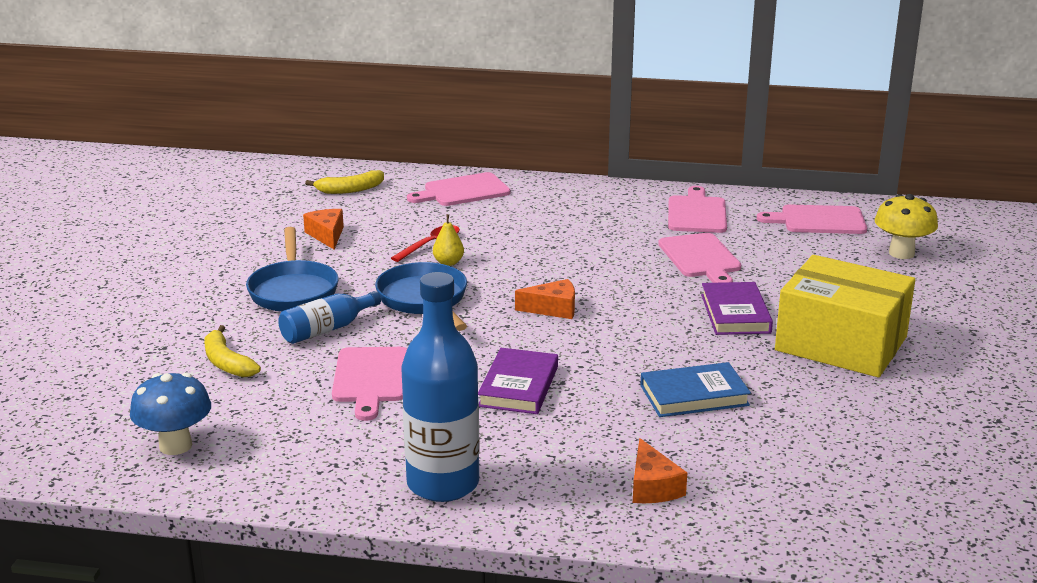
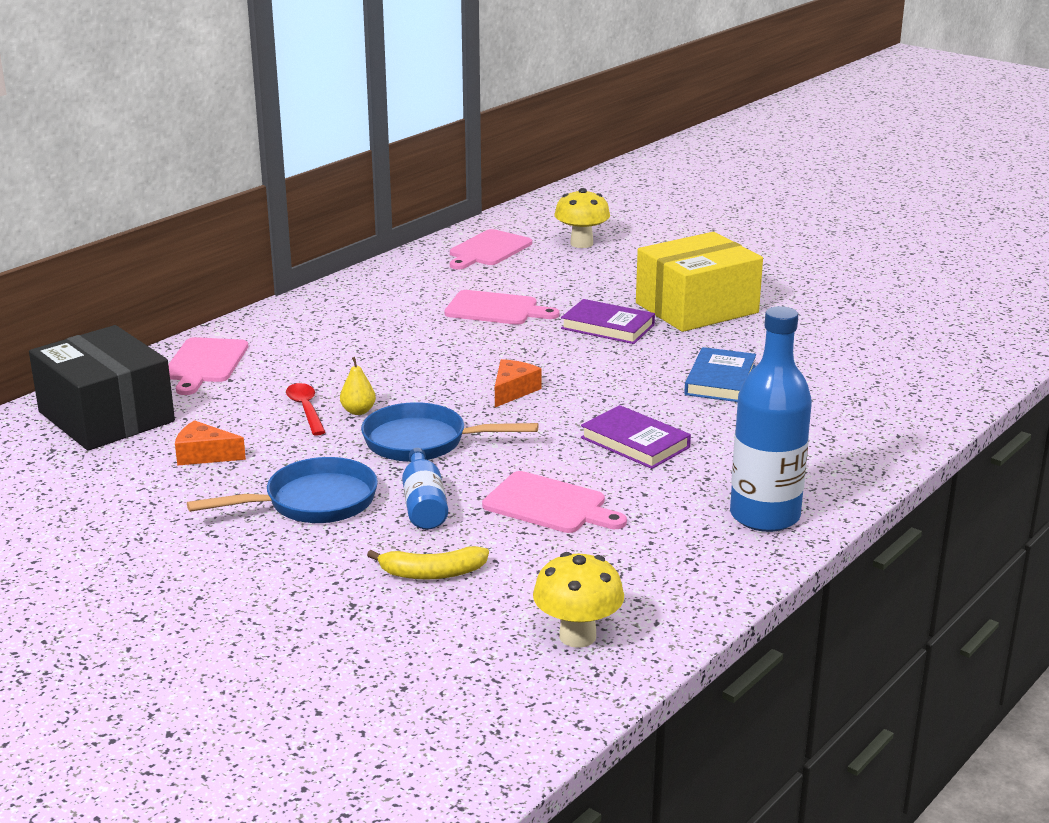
camera: 60 degrees left, 0 degrees up
(175, 446) = (577, 636): blue mushroom -> yellow mushroom
(293, 290) = (313, 502): blue pan -> blue pan turned 45 degrees counterclockwise
(350, 190) = (106, 416): yellow banana -> black box
(652, 487) = (839, 434): orange cheese -> none
(696, 213) = (409, 285): pink cutting board -> none

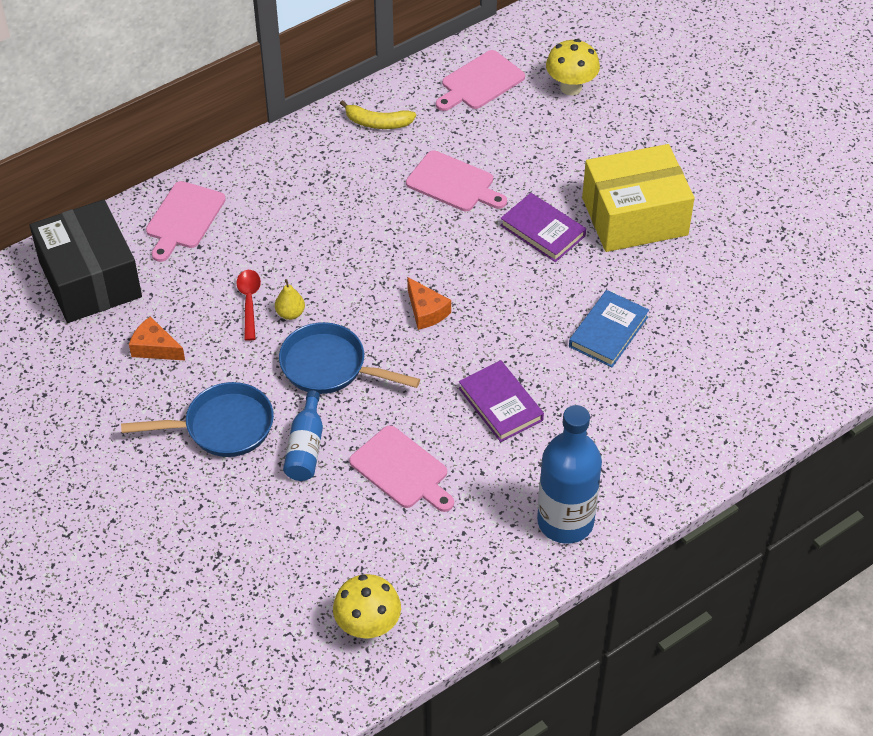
camera: 15 degrees right, 25 degrees up
(432, 573) = (286, 532): yellow banana -> yellow banana (377, 123)
(513, 391) = (426, 311): orange cheese -> orange cheese turned 105 degrees clockwise

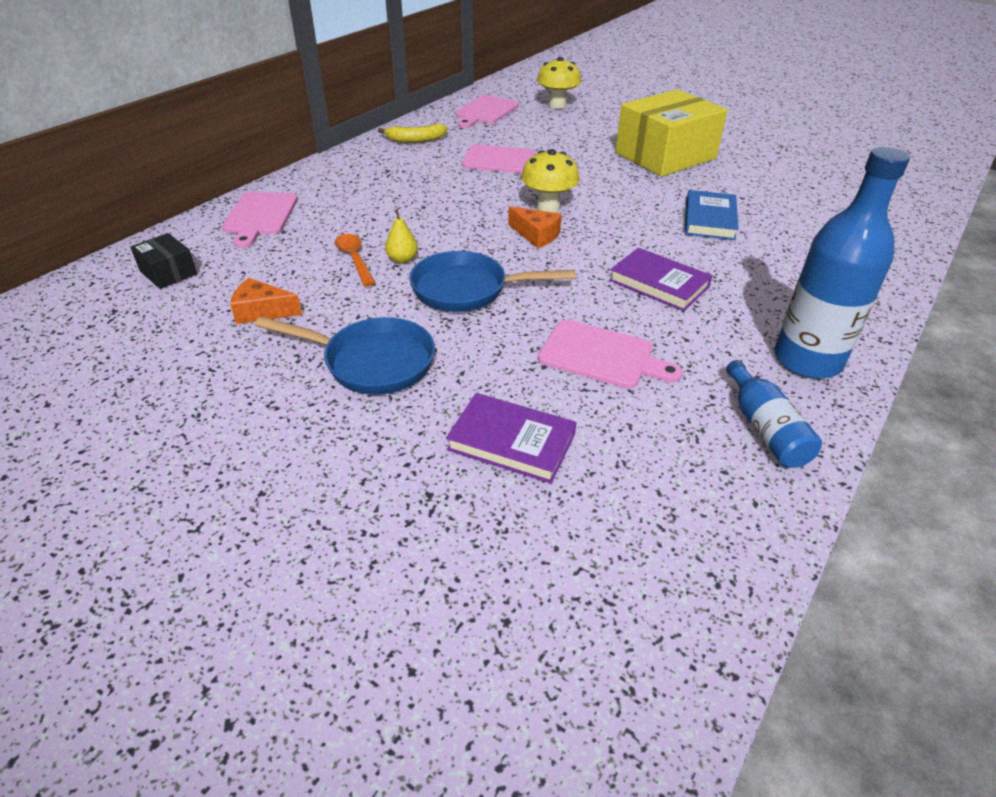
camera: 20 degrees left, 10 degrees down
(90, 279) = (168, 273): black box -> black box, size x0.44
(222, 427) = (372, 362): blue pan -> blue pan turned 45 degrees clockwise
(249, 302) = (354, 259): red spoon -> orange spoon
(305, 448) = (481, 360): blue bottle -> blue bottle (765, 429)
(368, 626) = (680, 528): yellow mushroom -> yellow mushroom (548, 207)
(542, 230) = (599, 173): purple book -> purple book (511, 442)

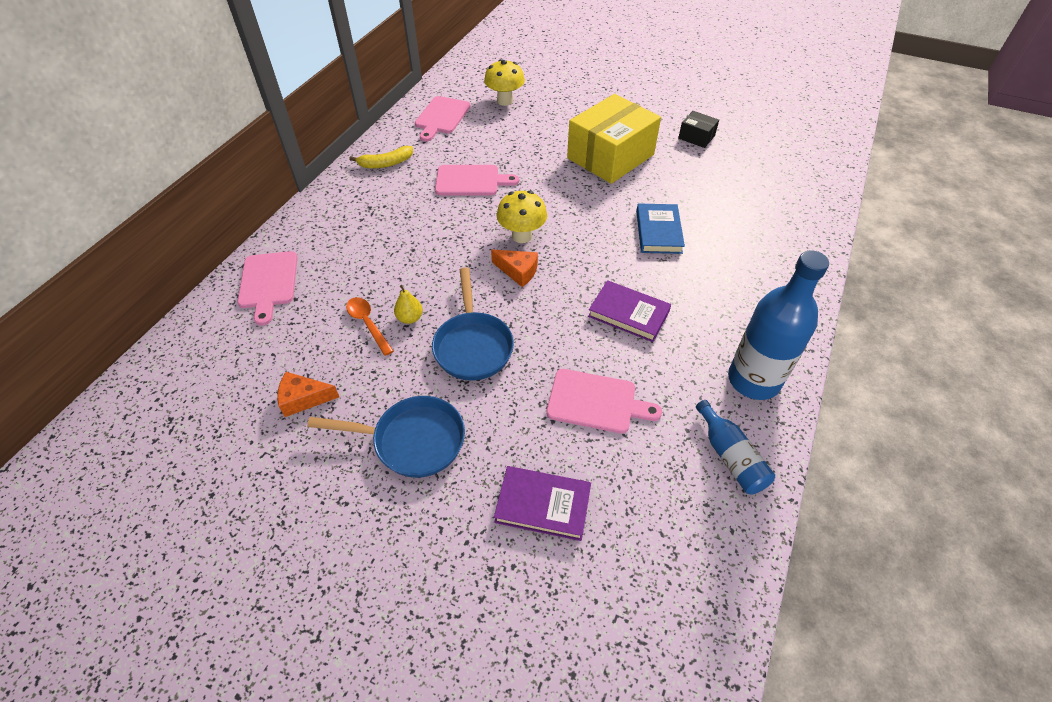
camera: 10 degrees left, 10 degrees up
(168, 273) = (205, 366): black box -> black box (696, 137)
(467, 290) = (473, 345): blue pan -> blue pan turned 90 degrees counterclockwise

